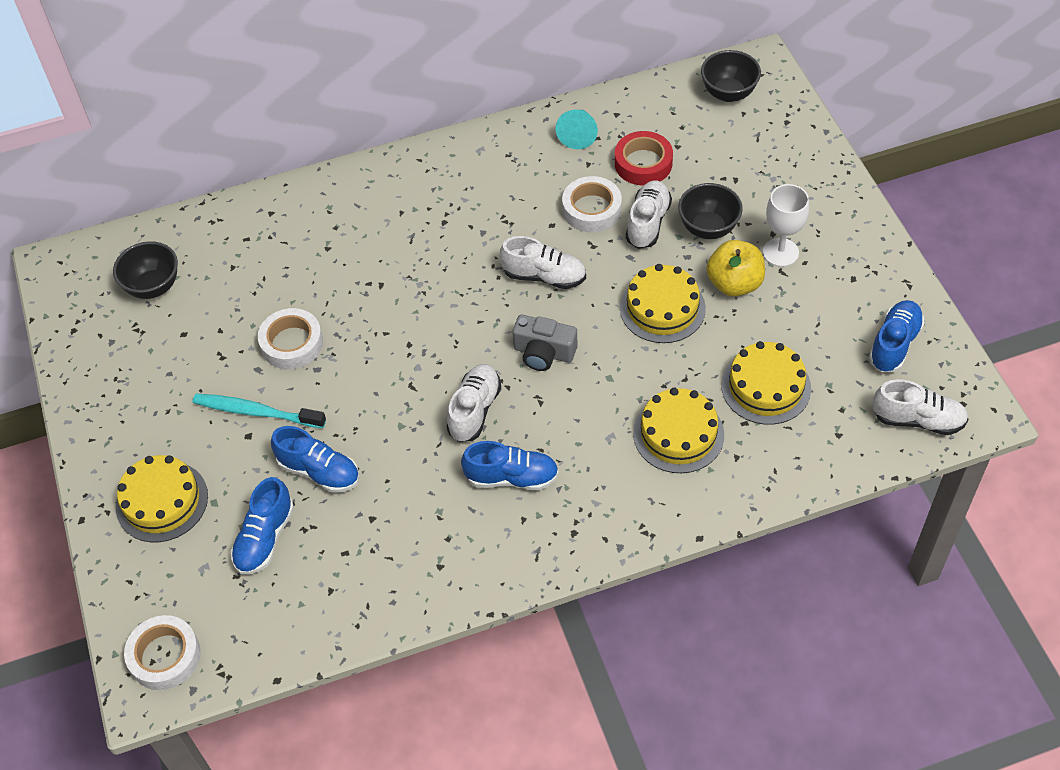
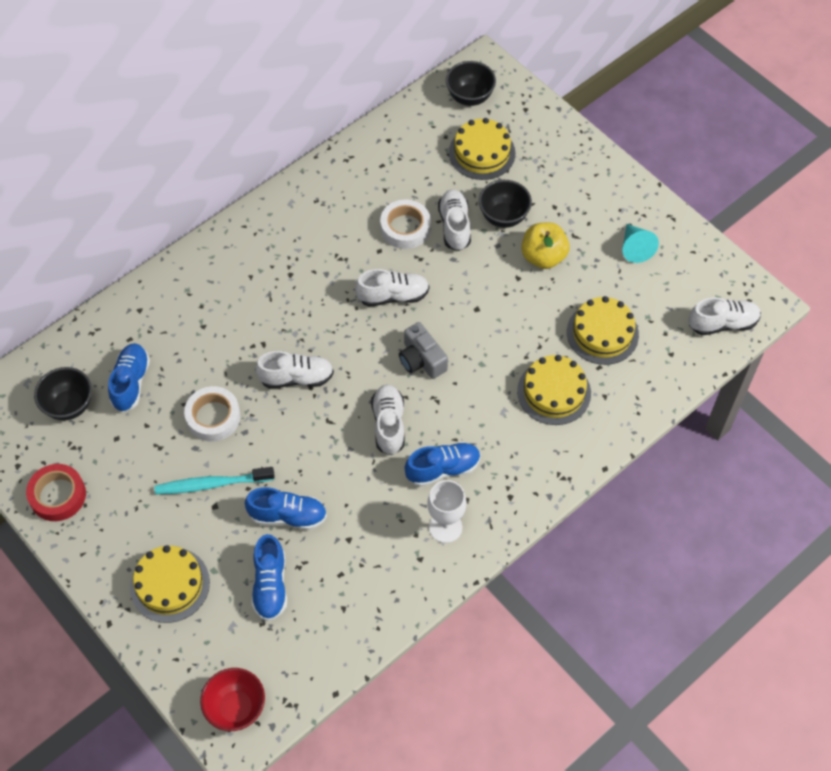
camera: 25 degrees left, 5 degrees up
(165, 656) = (236, 708): white tape -> red bowl
(398, 330) = (296, 378): none -> white shoe
(544, 353) = (421, 360): grey camera -> grey camera turned 60 degrees clockwise
(578, 134) = (365, 166): turquoise cone -> turquoise cone (635, 248)
(643, 163) = (428, 177): red tape -> red tape (58, 495)
(662, 308) = (497, 294): yellow cake -> yellow cake (482, 153)
(780, 252) = (567, 220): white goblet -> white goblet (445, 527)
(894, 344) = (681, 269): blue shoe -> blue shoe (131, 383)

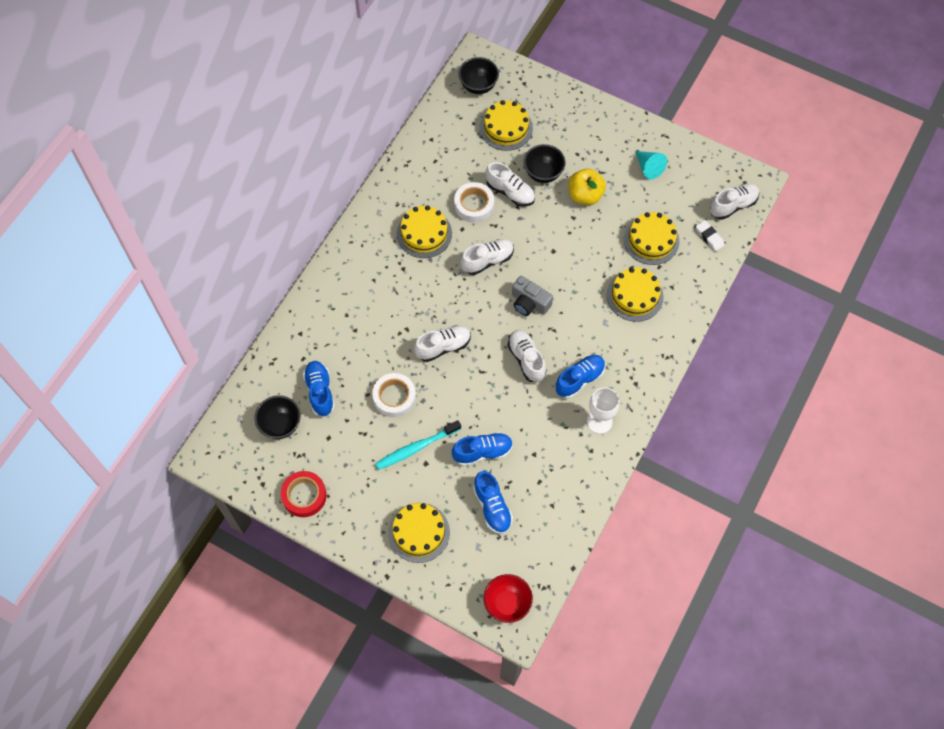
camera: 20 degrees left, 5 degrees up
(332, 242) = (424, 233): none -> yellow cake
(454, 226) = (510, 192): white shoe -> white shoe turned 150 degrees clockwise
(677, 352) = (709, 237): none -> white eraser

